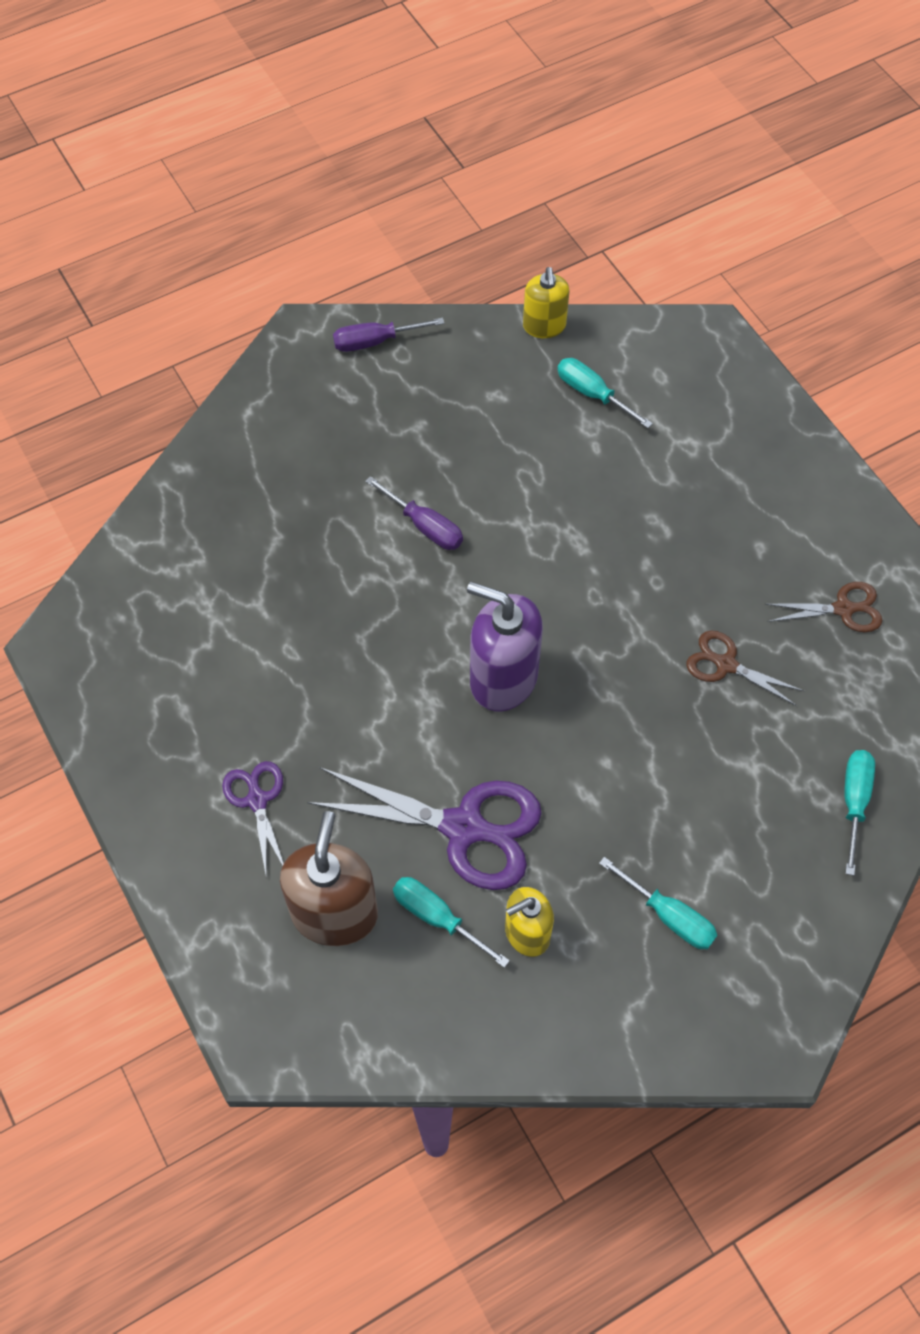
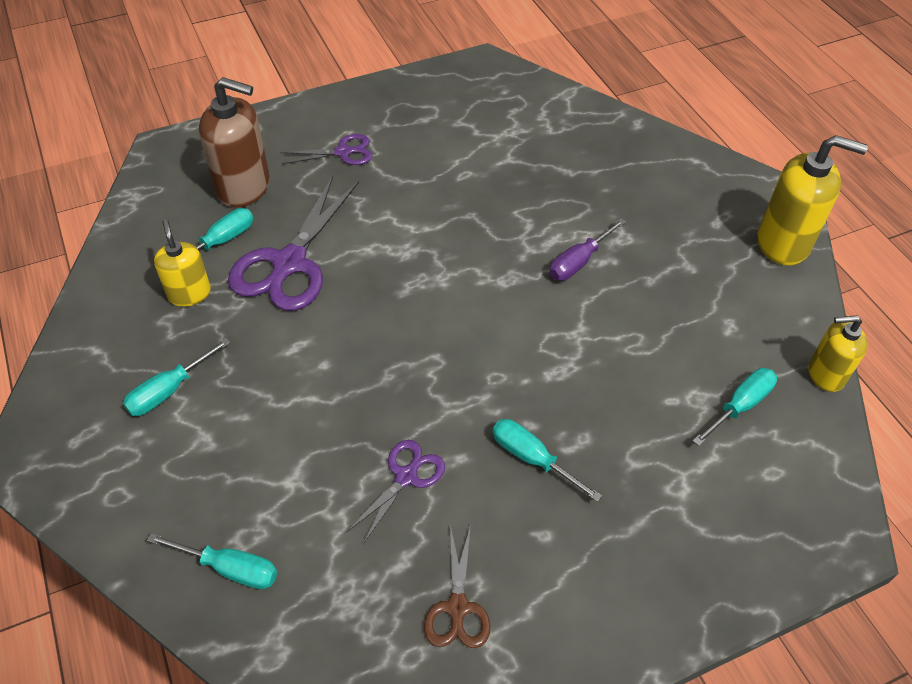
camera: 95 degrees right, 10 degrees down
(375, 341) = (783, 243): purple screwdriver -> yellow soap dispenser
(503, 678) = (419, 301): purple soap dispenser -> none
(683, 559) = (532, 458): none -> turquoise screwdriver
(725, 664) = (406, 476): brown scissors -> purple scissors

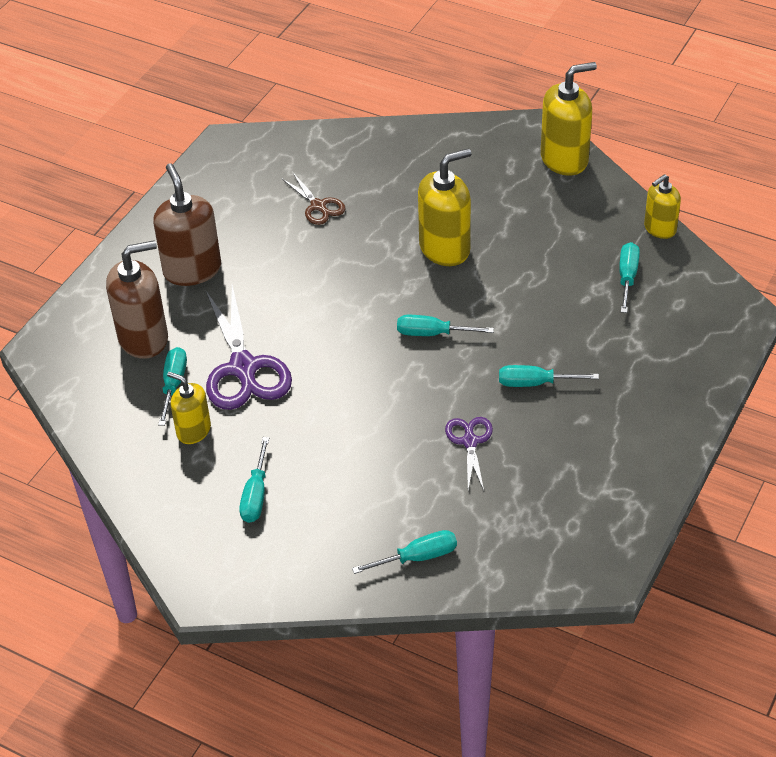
camera: 35 degrees left, 5 degrees down
(344, 152) = (192, 270): purple scissors -> brown soap dispenser
(457, 609) = (573, 486): brown scissors -> brown scissors (318, 206)
(484, 338) = (432, 333): none -> turquoise screwdriver
(578, 262) = (445, 248): purple screwdriver -> yellow soap dispenser

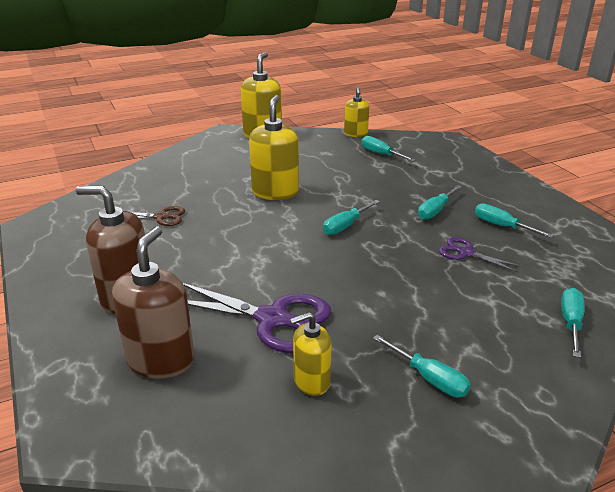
camera: 55 degrees left, 15 degrees down
(173, 385) = (241, 367): turquoise screwdriver -> turquoise screwdriver (502, 226)

